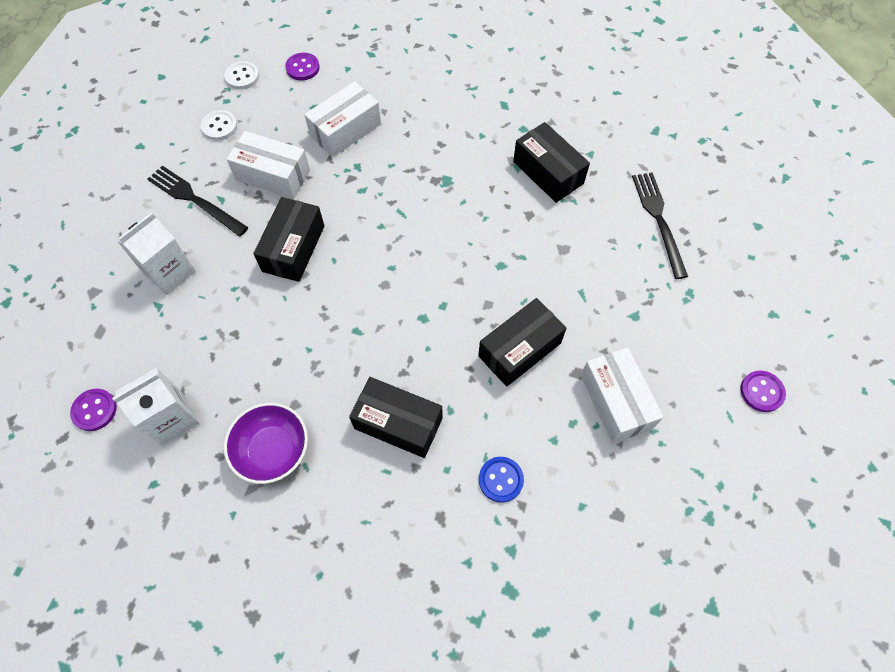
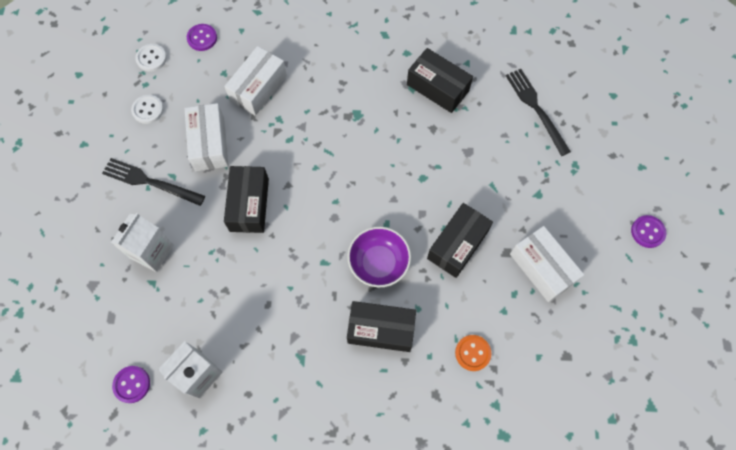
camera: 15 degrees left, 5 degrees up
(272, 450) = (289, 377): purple bowl -> purple bowl (378, 262)
(273, 175) = (209, 144): white box -> white box turned 75 degrees clockwise
(501, 480) = (472, 353): blue button -> orange button

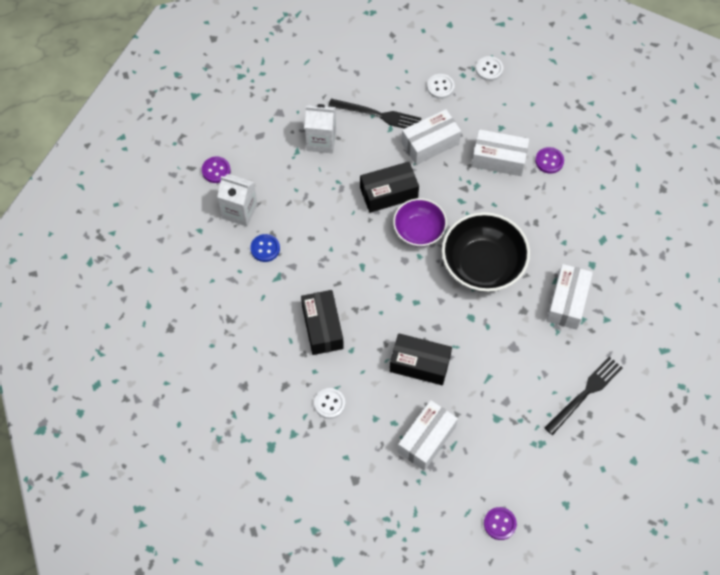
camera: 70 degrees right, 5 degrees down
(150, 182) = (378, 115): black fork -> black fork turned 105 degrees clockwise
(202, 38) = (527, 98): purple button -> purple button (549, 161)
(259, 360) = (265, 248): none -> blue button
(369, 146) = (483, 265): none -> black bowl
(378, 262) = (378, 307): purple bowl -> purple bowl (419, 230)
(437, 88) = (567, 302): black box -> white box
(472, 353) = (329, 404): orange button -> white button

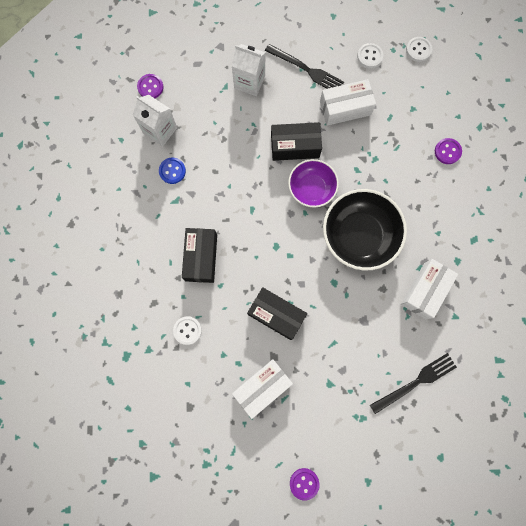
camera: 15 degrees right, 15 degrees up
(498, 159) = (402, 138): white box -> none

